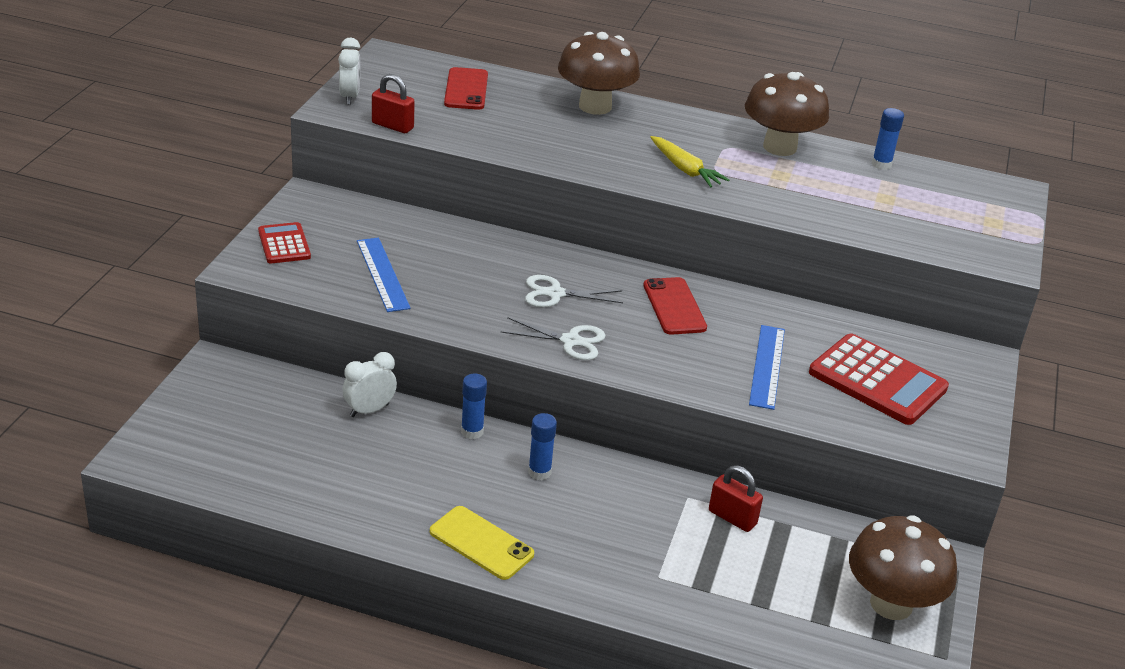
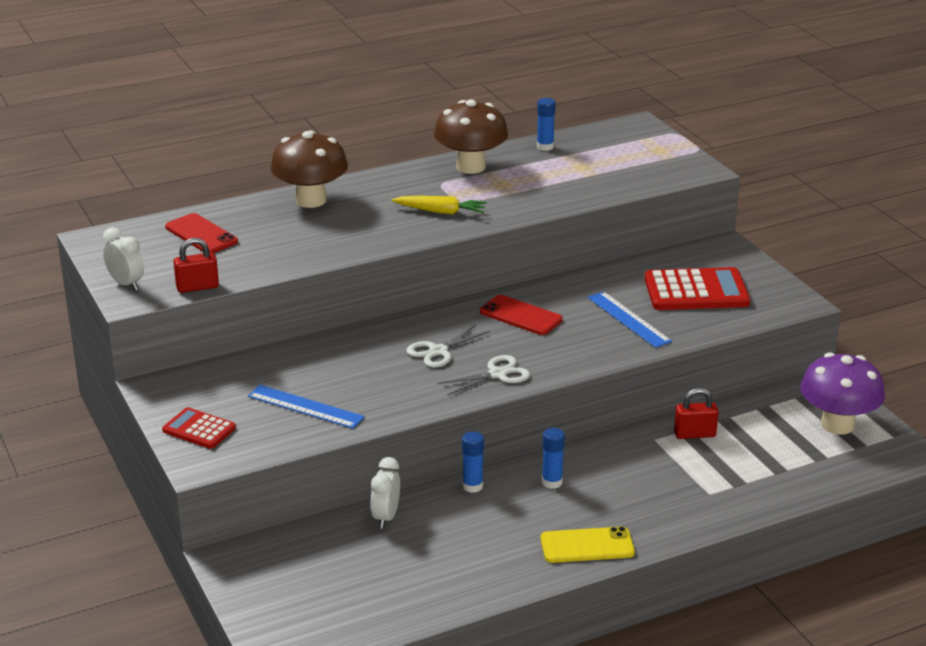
camera: 40 degrees left, 5 degrees down
(891, 604) = (837, 425): brown mushroom -> purple mushroom

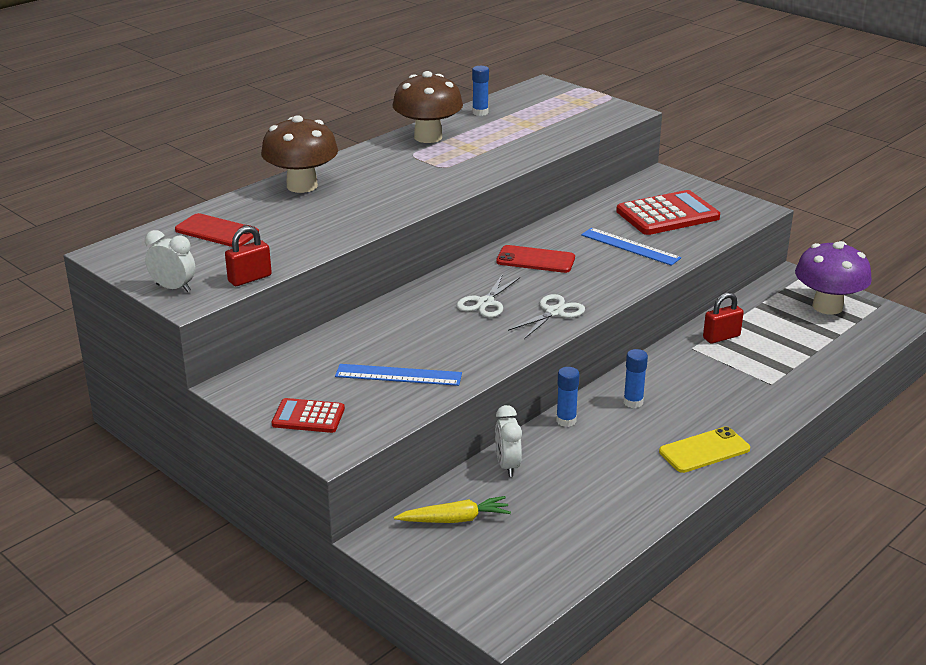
camera: 20 degrees left, 0 degrees up
(441, 211) = (432, 177): yellow carrot -> yellow carrot (455, 519)

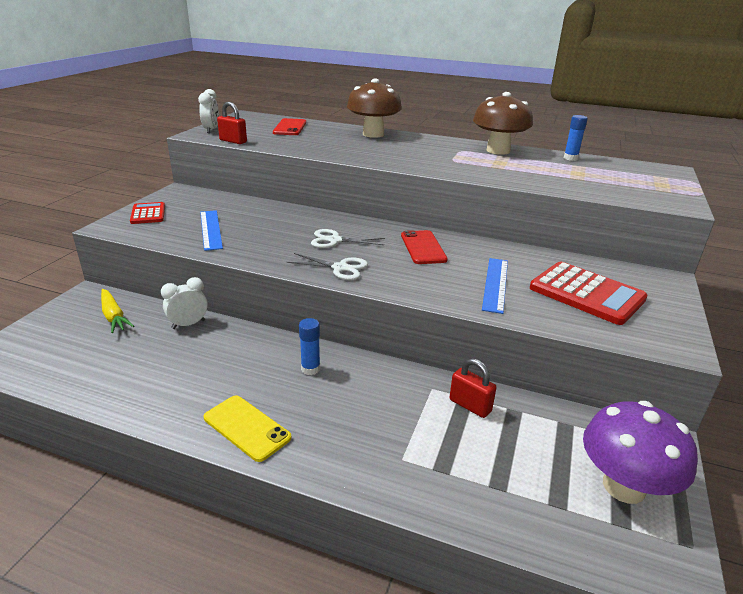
camera: 65 degrees right, 0 degrees up
(566, 421) = (263, 339): blue glue stick -> none

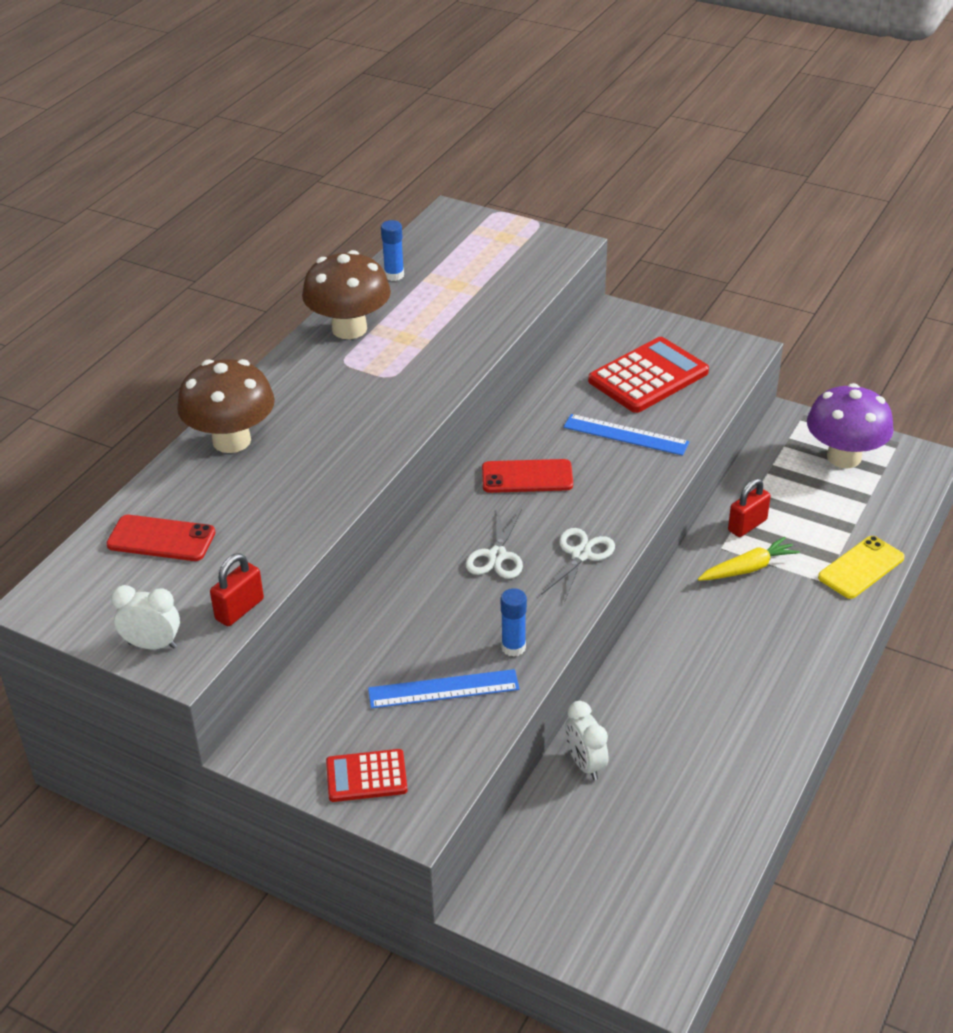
camera: 80 degrees left, 10 degrees up
(114, 316) = (558, 854): yellow carrot -> yellow carrot (748, 568)
(246, 428) = (788, 693): yellow phone -> yellow phone (861, 568)
(310, 369) = (687, 641): blue glue stick -> blue glue stick (513, 647)

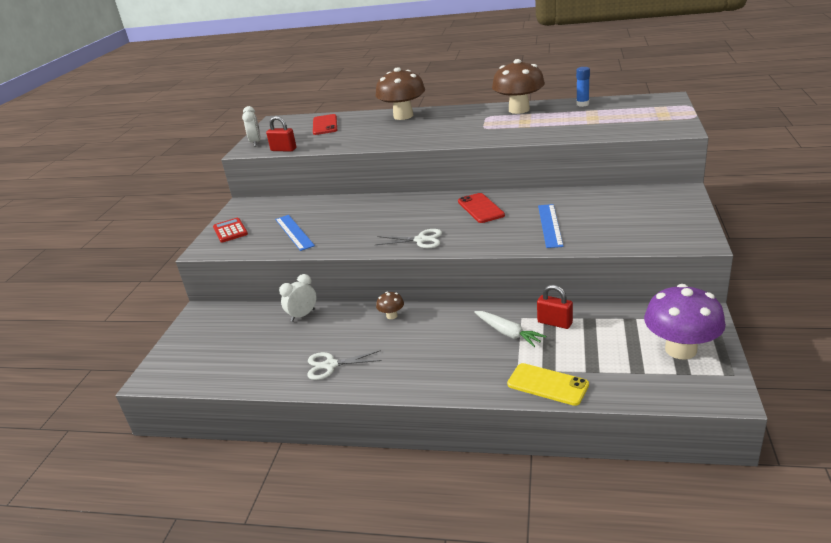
camera: 75 degrees right, 10 degrees down
(497, 556) = (404, 218): white scissors -> white scissors (330, 365)
(513, 647) = (332, 241): blue glue stick -> none
(646, 664) = (392, 316): none -> brown mushroom
(648, 376) = (623, 217): red calculator -> none
(748, 568) = (508, 333): yellow carrot -> white carrot

